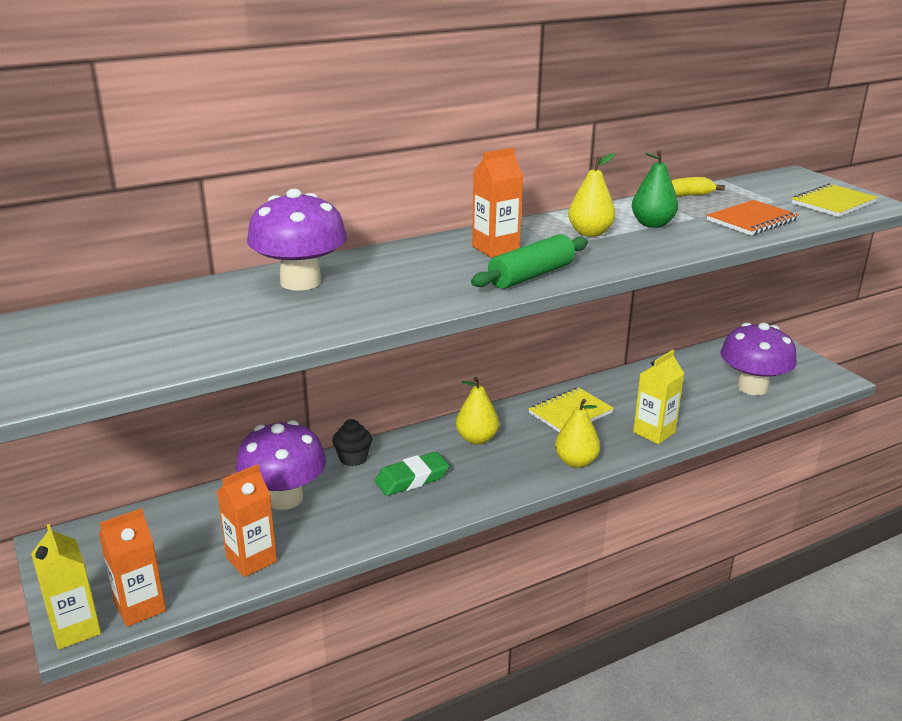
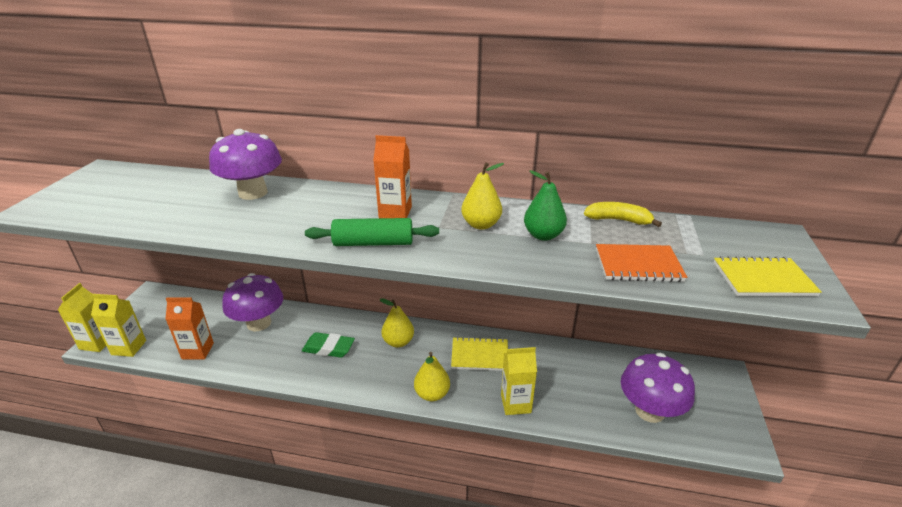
camera: 40 degrees right, 5 degrees up
(140, 607) = (129, 347): orange carton -> yellow carton
(353, 458) = (320, 317): black cupcake -> none

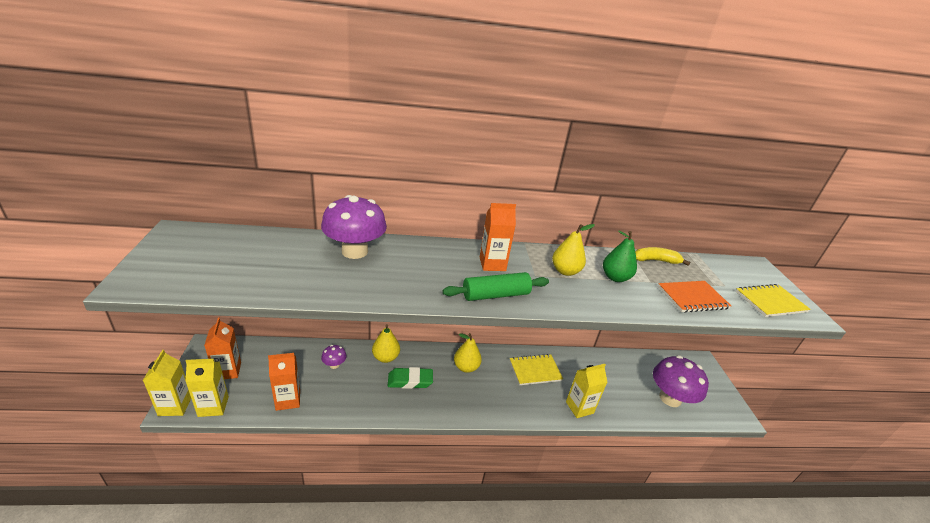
camera: 20 degrees left, 0 degrees up
(157, 317) = (228, 371): none -> orange carton
(259, 323) = (334, 365): purple mushroom -> purple mushroom, size x0.46
(432, 394) = (514, 409): yellow pear -> yellow pear (385, 357)

